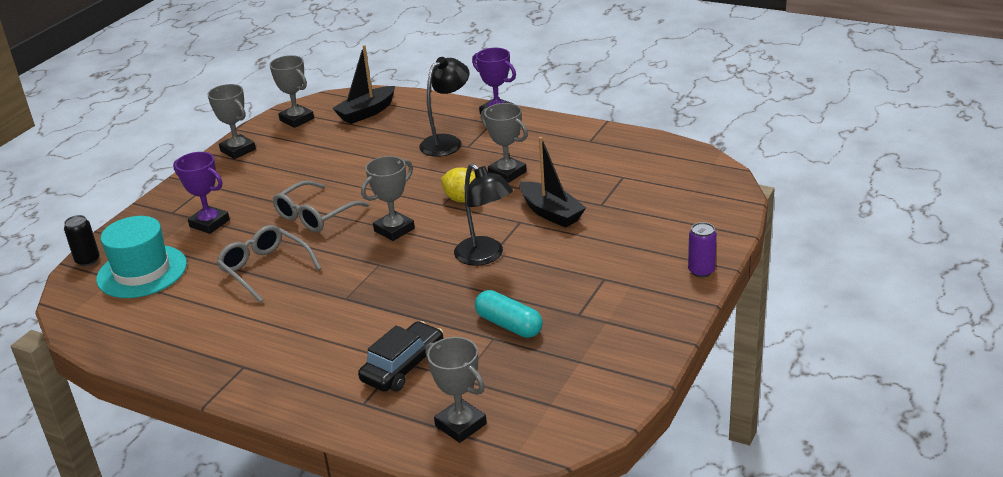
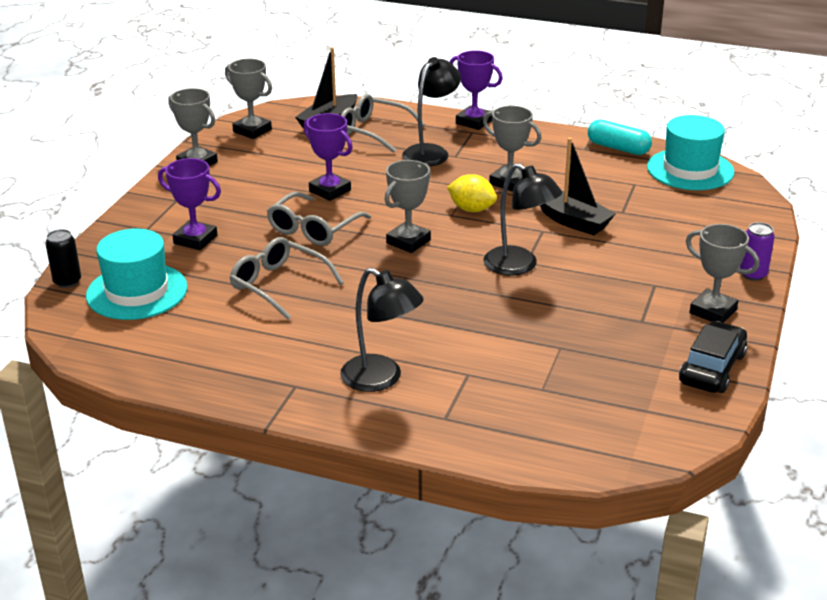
camera: 10 degrees left, 0 degrees up
(320, 363) = (381, 379): none -> black lamp
(343, 178) = (330, 190): none -> purple trophy
(402, 121) = (373, 131): none -> grey glasses
(403, 367) = (474, 379): black car -> black car (712, 368)
(461, 425) = (560, 435): grey trophy -> grey trophy (713, 311)
(509, 325) = (572, 333): turquoise capsule -> turquoise capsule (618, 148)
(681, 163) = (690, 169): none -> turquoise hat

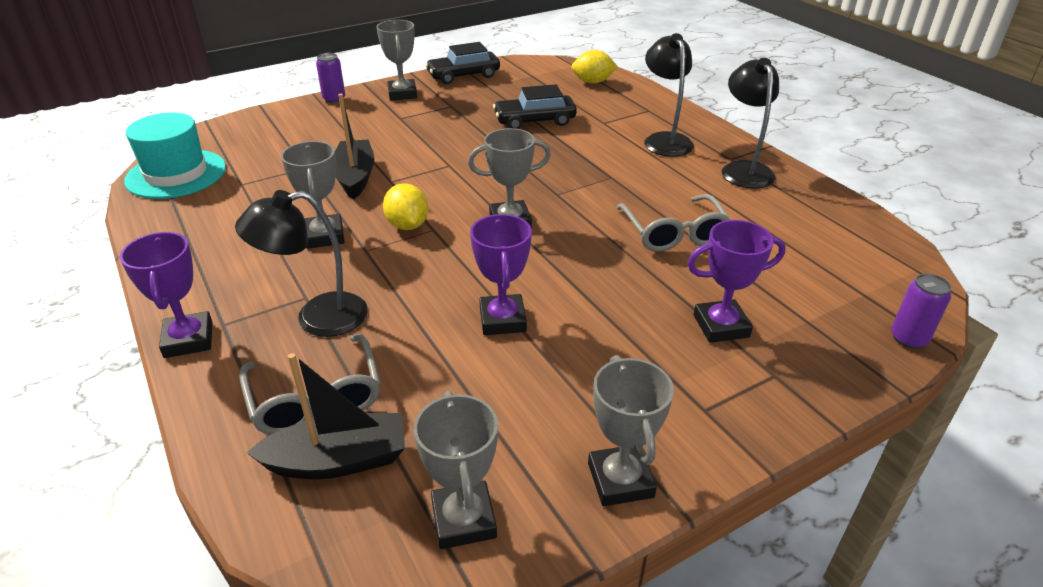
camera: 140 degrees left, 5 degrees up
(67, 281) = (908, 338): black can -> purple can
(137, 292) = (826, 288): turquoise hat -> none
(195, 239) = (721, 326): purple trophy -> purple trophy turned 75 degrees counterclockwise
(313, 229) = (579, 277): grey glasses -> none
(519, 266) = (460, 164): black lamp -> black lamp (743, 169)
(534, 341) = (534, 121): none -> black car
(565, 435) = (592, 82): none -> yellow lemon
(618, 148) = (164, 222): turquoise capsule -> none

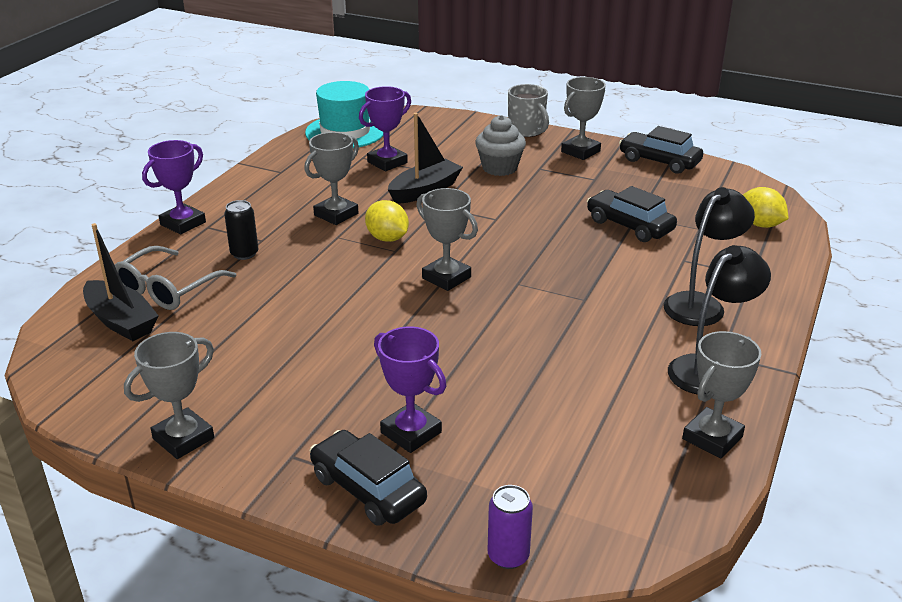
camera: 55 degrees right, 5 degrees down
(317, 317) = (244, 254): black lamp -> black can
(334, 99) = (527, 131): purple can -> grey mug
(373, 132) = (499, 168): none -> grey cupcake
(407, 225) = (387, 238): yellow lemon -> yellow lemon turned 75 degrees counterclockwise
(464, 519) = (104, 387): grey trophy -> grey trophy (712, 438)
(502, 320) = (313, 324): purple trophy -> purple trophy (387, 162)
(674, 233) = (529, 364): grey glasses -> none
(784, 380) = (368, 489): none -> black car

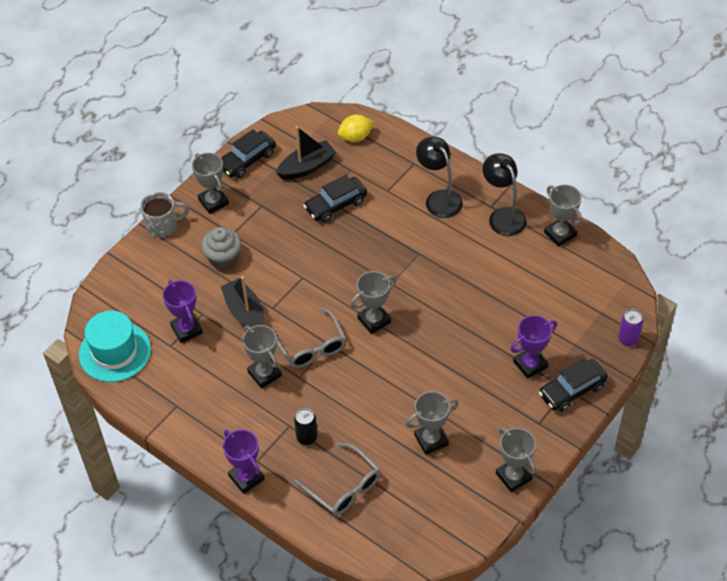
camera: 75 degrees left, 20 degrees up
(121, 321) = (379, 515): black boat -> black boat (307, 167)
(248, 350) = (431, 440): none -> grey trophy
(387, 238) = (311, 346): yellow lemon -> grey glasses

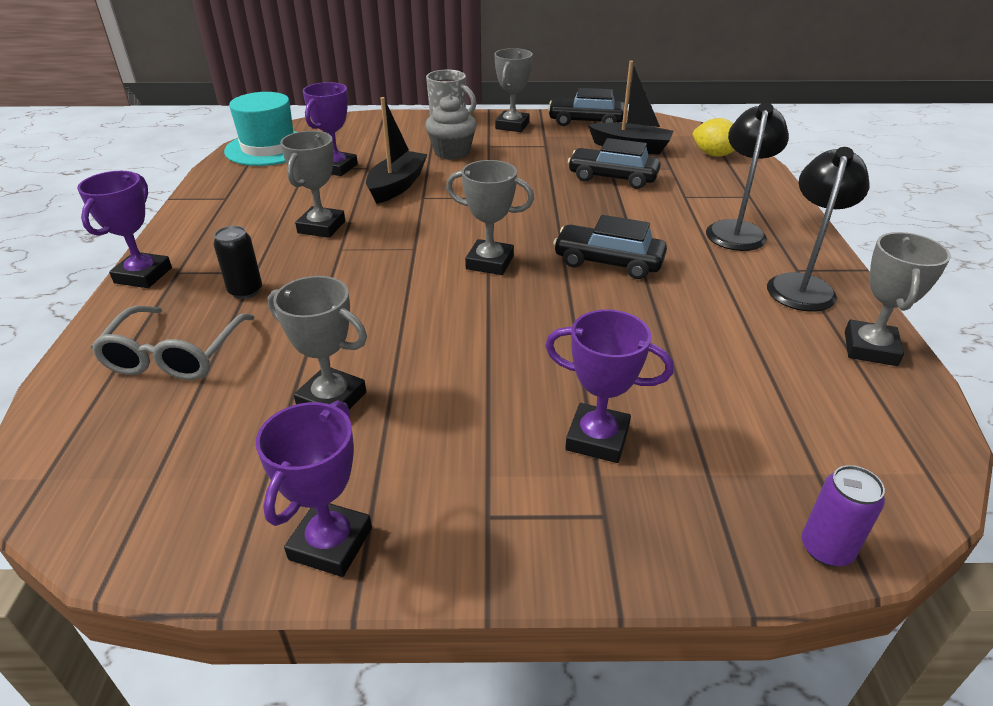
camera: 50 degrees right, 15 degrees down
(311, 346) = (396, 238): grey glasses -> none
(513, 476) = (330, 543): grey trophy -> purple trophy
(572, 390) = (610, 525): black car -> black car (608, 262)

